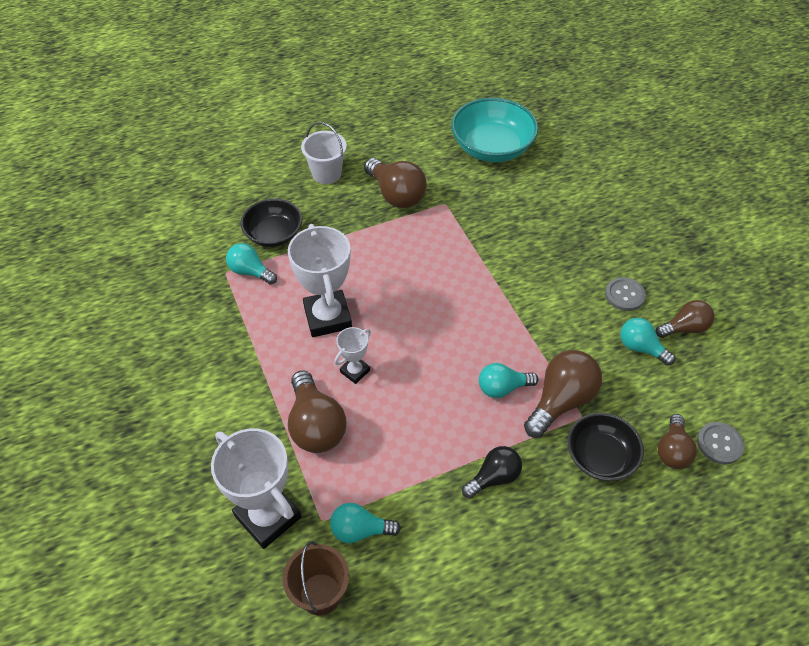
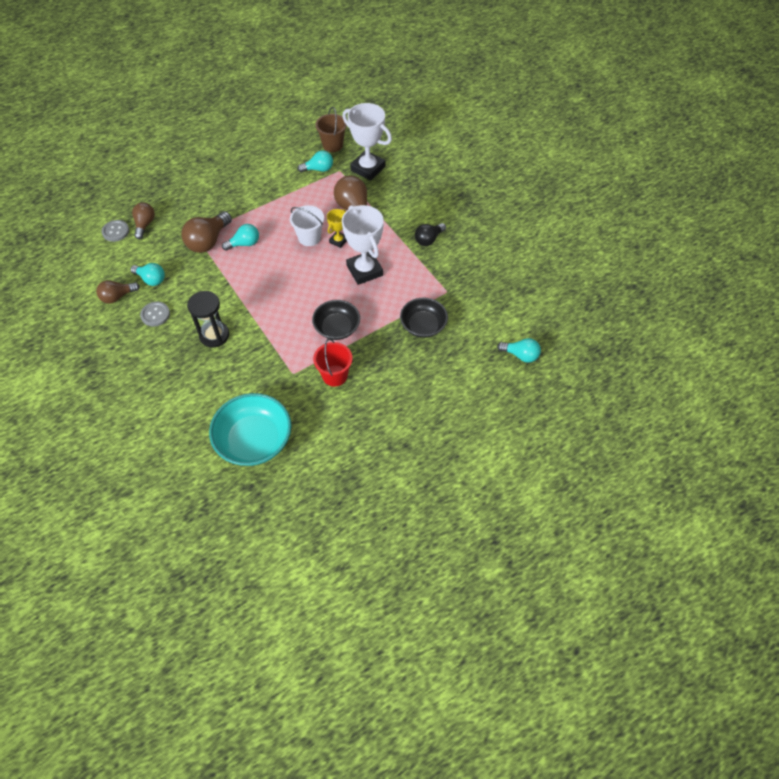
camera: 170 degrees right, 5 degrees up
(250, 272) = (429, 294): turquoise light bulb -> turquoise light bulb (520, 355)
(326, 173) = (399, 388): white bucket -> white bucket (309, 238)
(355, 371) = (338, 241): white trophy -> yellow trophy
(396, 195) = (334, 375): brown light bulb -> red bucket
(494, 478) = (249, 199): black light bulb -> black light bulb (428, 239)
(541, 258) = (214, 335): none -> black hourglass
(600, 457) = (188, 216): black bowl -> black bowl (337, 328)

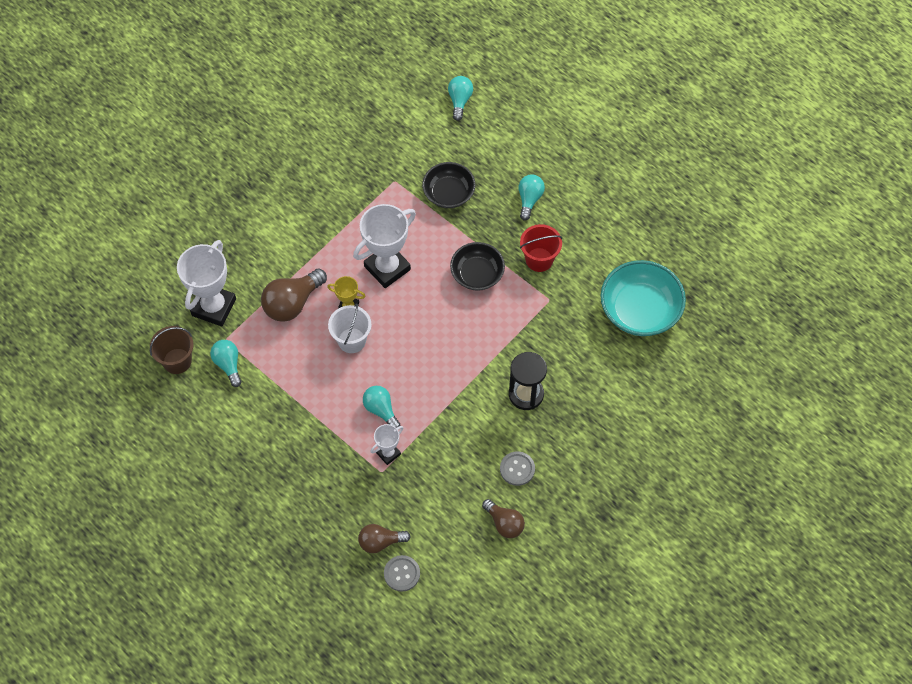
camera: 105 degrees left, 5 degrees up
(151, 279) = (467, 495): turquoise light bulb -> turquoise light bulb (529, 199)
(208, 241) = (388, 453): brown light bulb -> white trophy
(428, 239) = (321, 214): black light bulb -> none

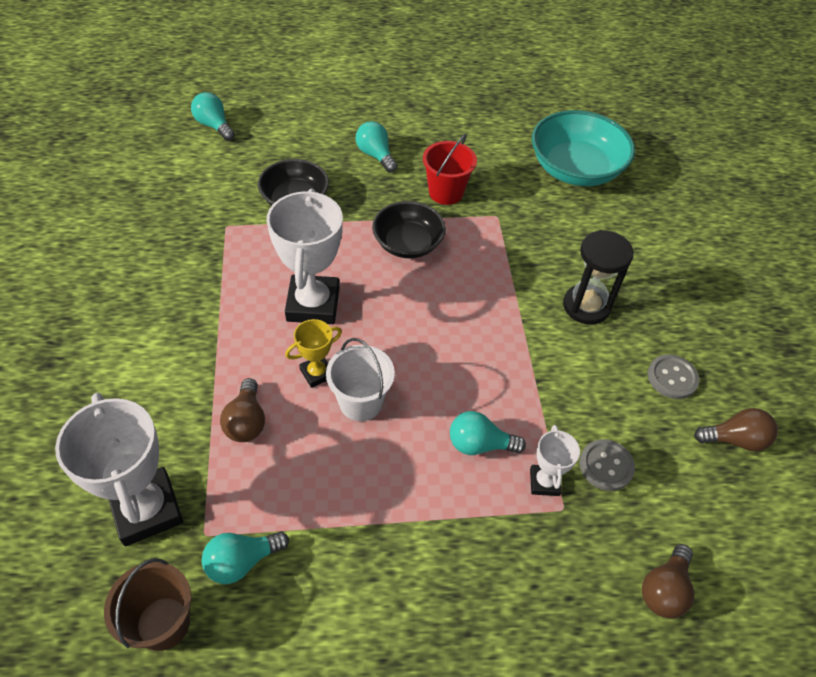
camera: 50 degrees left, 10 degrees down
(228, 364) = (242, 561): turquoise light bulb -> turquoise light bulb turned 45 degrees counterclockwise
(292, 303) = (246, 421): brown light bulb -> brown light bulb, size x0.63
(402, 574) = (730, 601): grey button -> grey button (606, 466)

